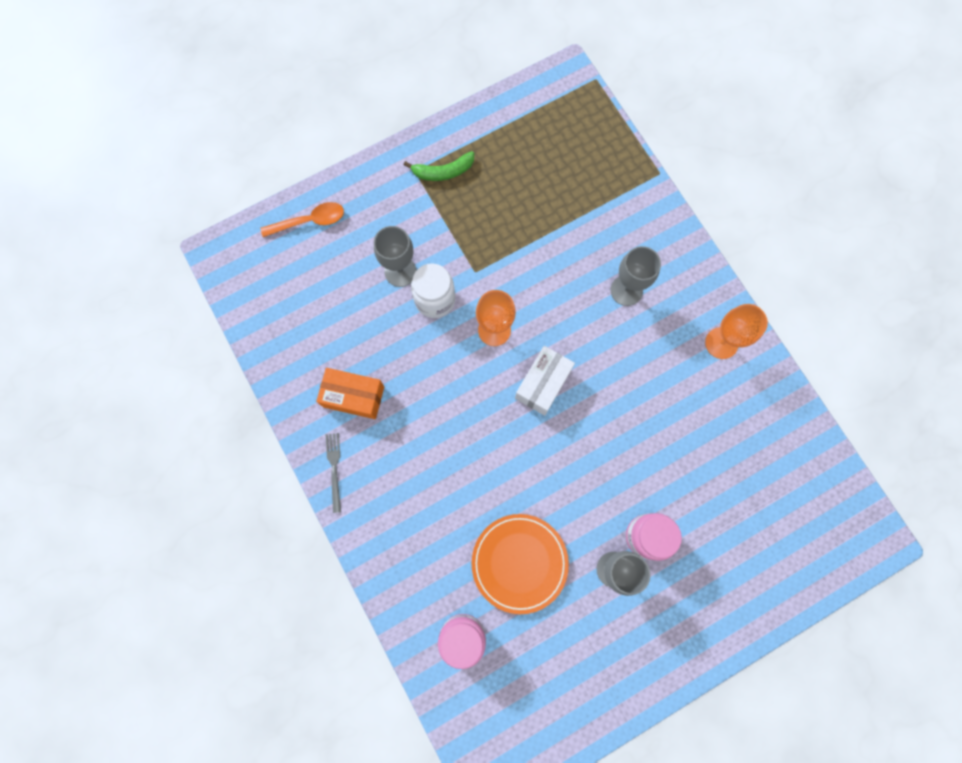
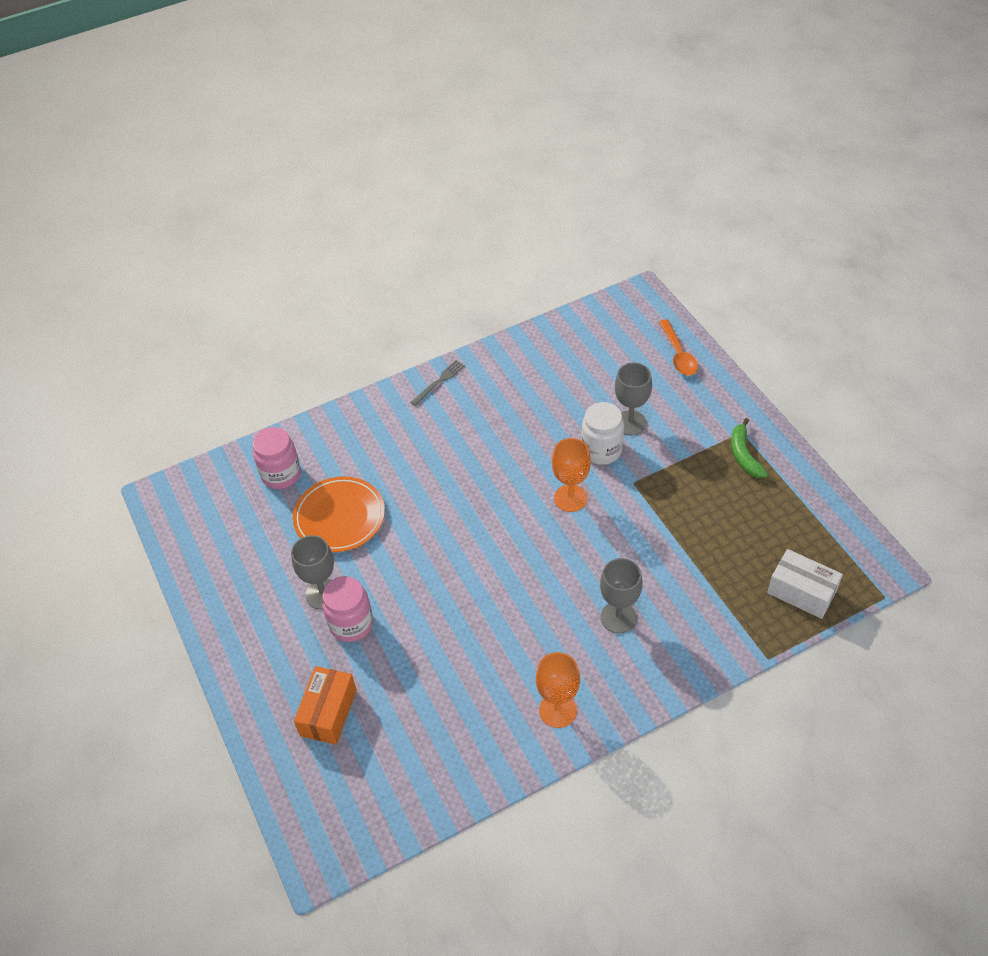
camera: 95 degrees right, 25 degrees down
(334, 469) = (439, 382): grey fork -> grey fork turned 45 degrees counterclockwise
(354, 396) = (505, 392): orange box -> orange box (328, 712)
(543, 384) = (513, 538): white box -> white box (801, 592)

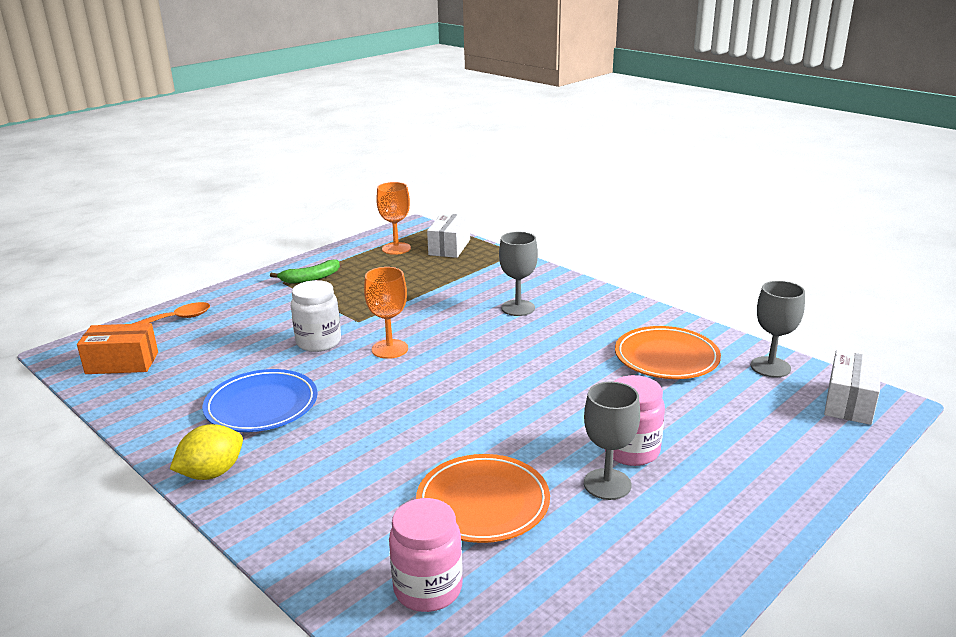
camera: 110 degrees left, 25 degrees down
(328, 712) = (747, 438): orange box -> orange box (122, 363)
(337, 828) = (849, 402): none -> white box
(439, 382) = (212, 473): grey fork -> yellow lemon
(472, 711) = (666, 357): none -> orange plate
(512, 409) = (261, 405): none -> blue plate
(557, 710) = (629, 320): orange goblet -> orange goblet (396, 248)
(630, 423) = (277, 332): grey goblet -> grey goblet (770, 367)

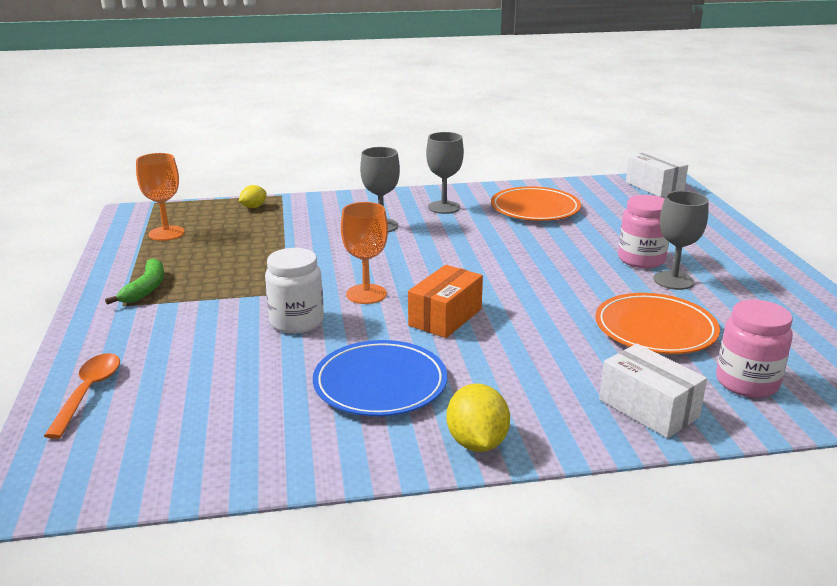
camera: 55 degrees left, 0 degrees up
(122, 363) = (142, 451): orange box -> orange box (445, 317)
(449, 247) = (214, 213): white box -> white box (648, 408)
(479, 254) = (253, 207): none -> yellow lemon
(770, 367) = (588, 188): grey goblet -> grey goblet (444, 207)

